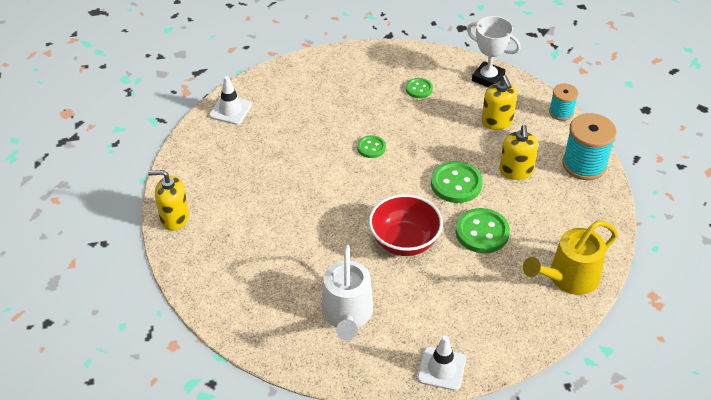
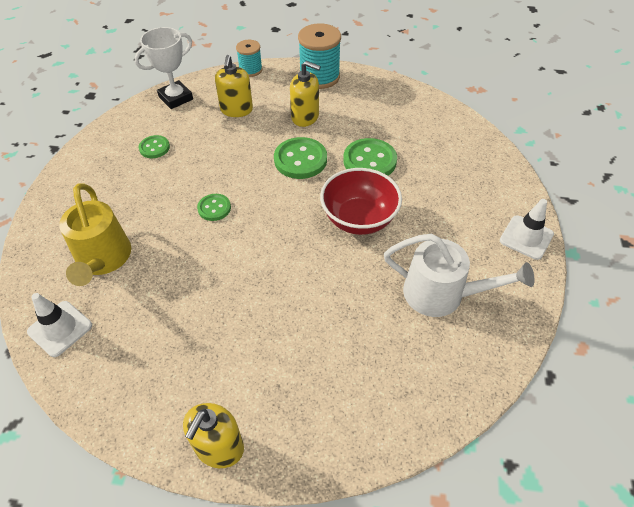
camera: 70 degrees left, 5 degrees up
(497, 122) = (236, 110): yellow soap dispenser -> yellow soap dispenser turned 90 degrees clockwise
(568, 278) = (442, 125): yellow watering can -> yellow watering can (103, 259)

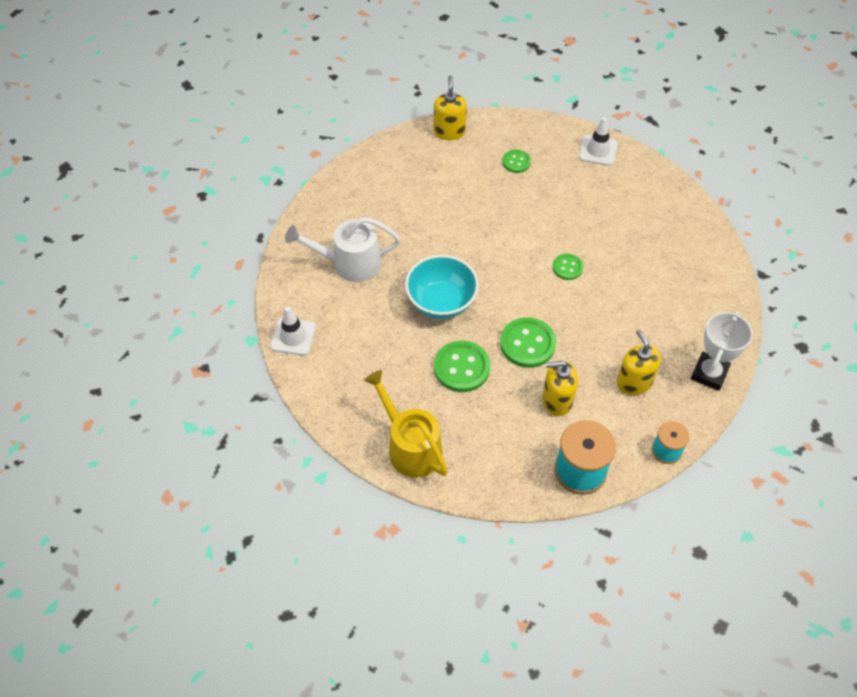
camera: 155 degrees right, 5 degrees up
(103, 259) = (615, 199): yellow watering can -> yellow watering can (410, 446)
(154, 148) = (671, 305): green button -> green button (516, 162)
(359, 219) = (441, 302): red bowl -> turquoise bowl

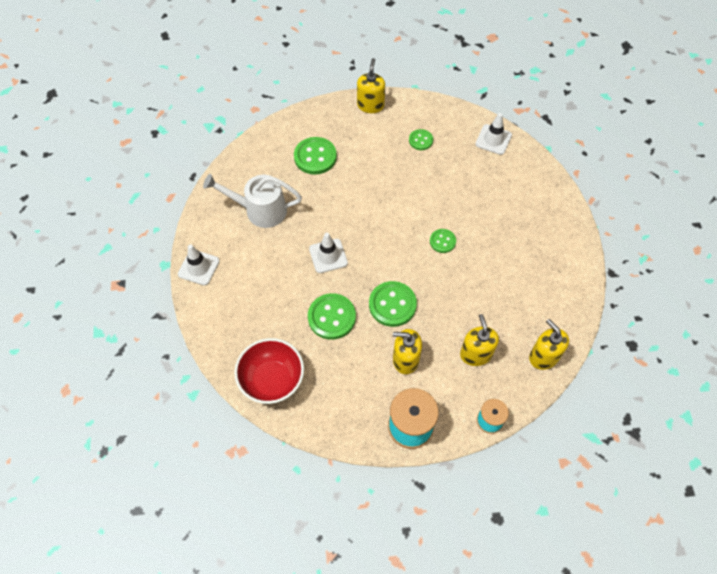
camera: 10 degrees right, 5 degrees up
(399, 196) = (315, 157): none -> green button
(410, 446) = (272, 380): yellow watering can -> red bowl
(441, 302) = (328, 256): turquoise bowl -> white traffic cone
(709, 373) = (543, 357): white trophy -> yellow soap dispenser

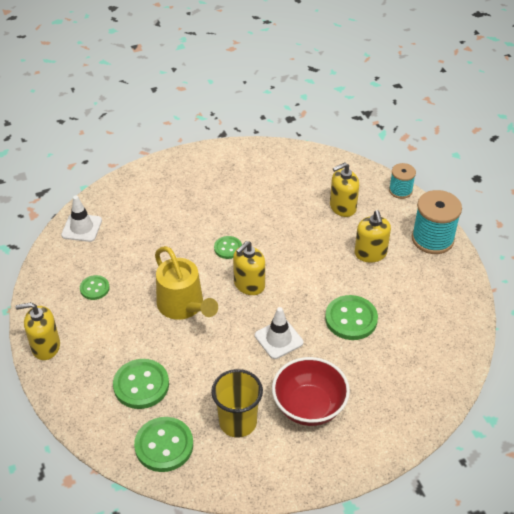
camera: 105 degrees left, 15 degrees down
(198, 267) = (340, 463): white traffic cone -> none
(260, 210) = (238, 422): white watering can -> yellow cup
(272, 380) = (442, 351): red bowl -> red bowl (309, 407)
(384, 196) = (183, 306): none -> yellow watering can
(392, 305) = (316, 274): green button -> green button (164, 445)
(543, 357) = (325, 165): yellow soap dispenser -> yellow soap dispenser (249, 285)

